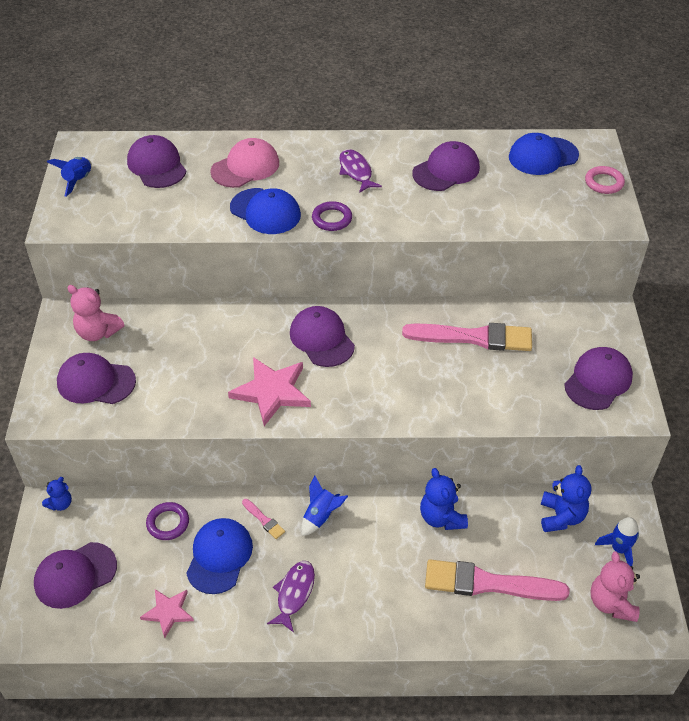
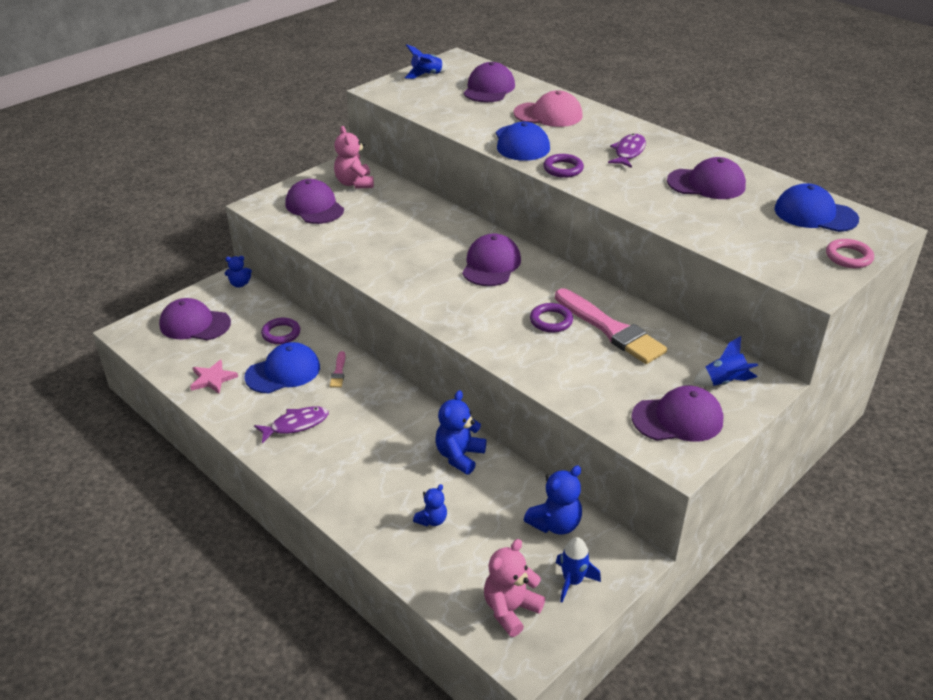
camera: 45 degrees right, 10 degrees down
(272, 392) = (410, 273): pink star -> none
(321, 516) = (377, 395): blue rocket -> blue rocket (724, 382)
(427, 360) = (551, 321): none -> purple ring
(488, 583) = (432, 520): pink brush -> blue teddy bear

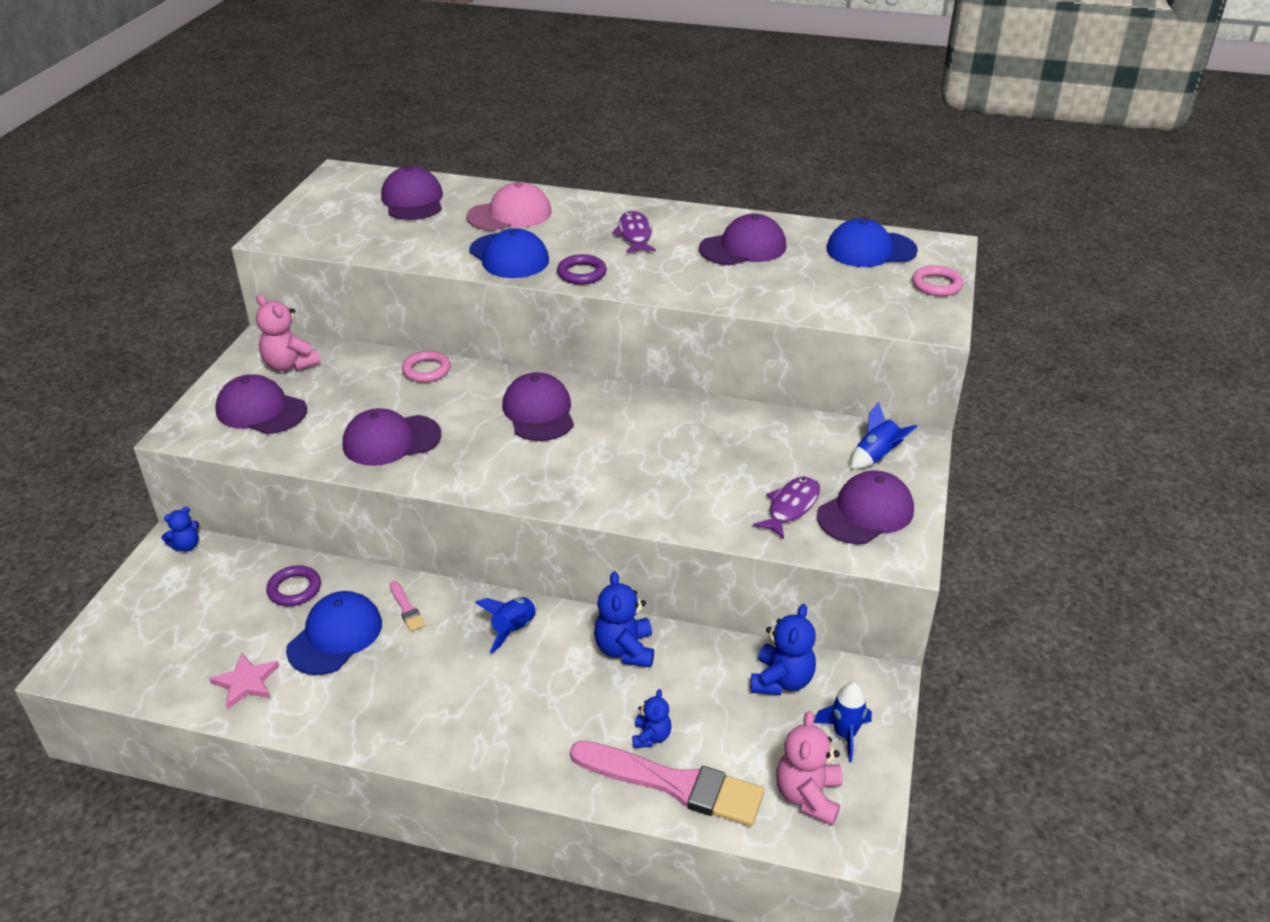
camera: 30 degrees left, 0 degrees up
(194, 324) = (163, 621): purple cap -> purple cap (391, 440)
(296, 425) = (403, 695): purple fish -> purple fish (791, 507)
(426, 75) = (320, 202): blue rocket -> blue rocket (514, 629)
(438, 213) = (426, 370): none -> pink ring
(551, 321) = (656, 454): purple ring -> none
(611, 329) = (725, 441): pink brush -> pink brush (674, 784)

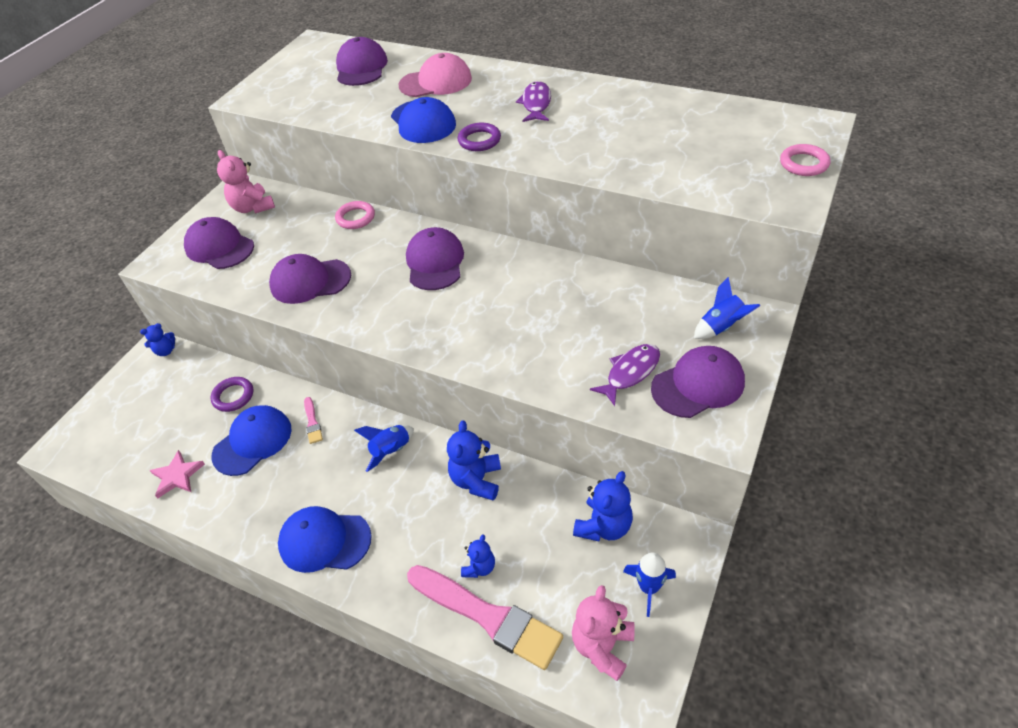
camera: 15 degrees right, 10 degrees up
(743, 247) = (629, 119): purple cap -> none
(870, 250) = (748, 125): blue cap -> blue cap (324, 541)

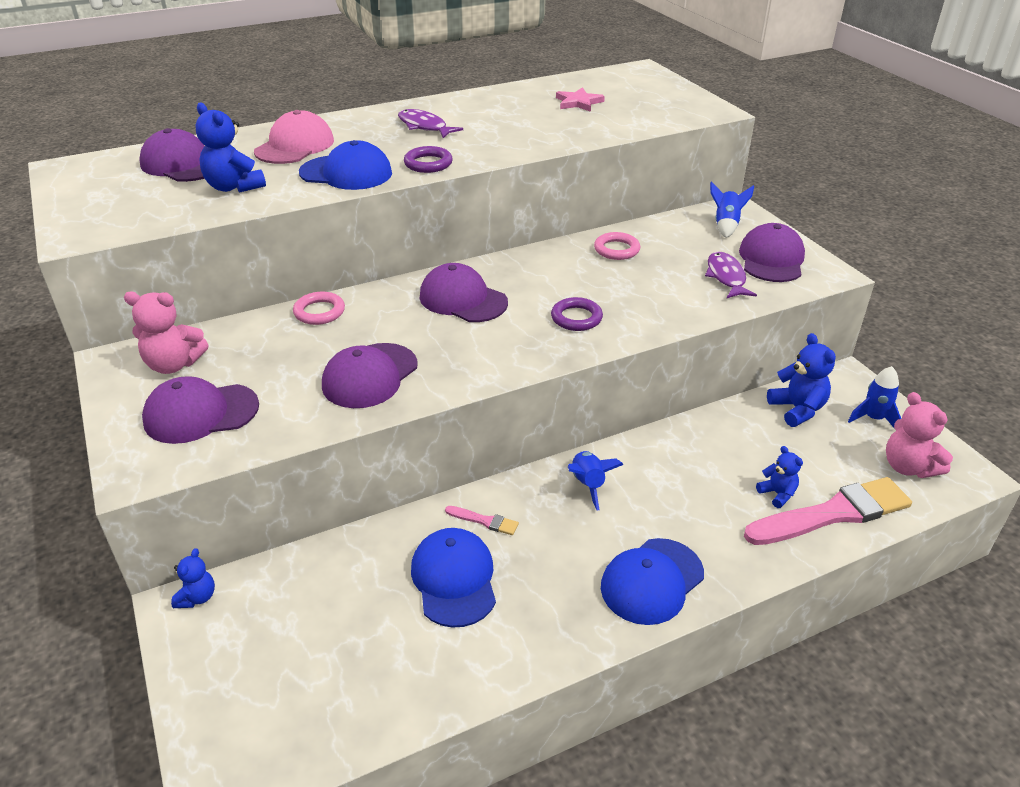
camera: 55 degrees left, 10 degrees down
(177, 476) = (426, 669): pink star -> pink star (578, 102)
(233, 396) = (363, 566): purple ring -> purple ring (576, 318)
(476, 480) = (681, 450): blue teddy bear -> blue teddy bear (234, 187)
(804, 164) = (676, 90): pink ring -> pink ring (616, 249)

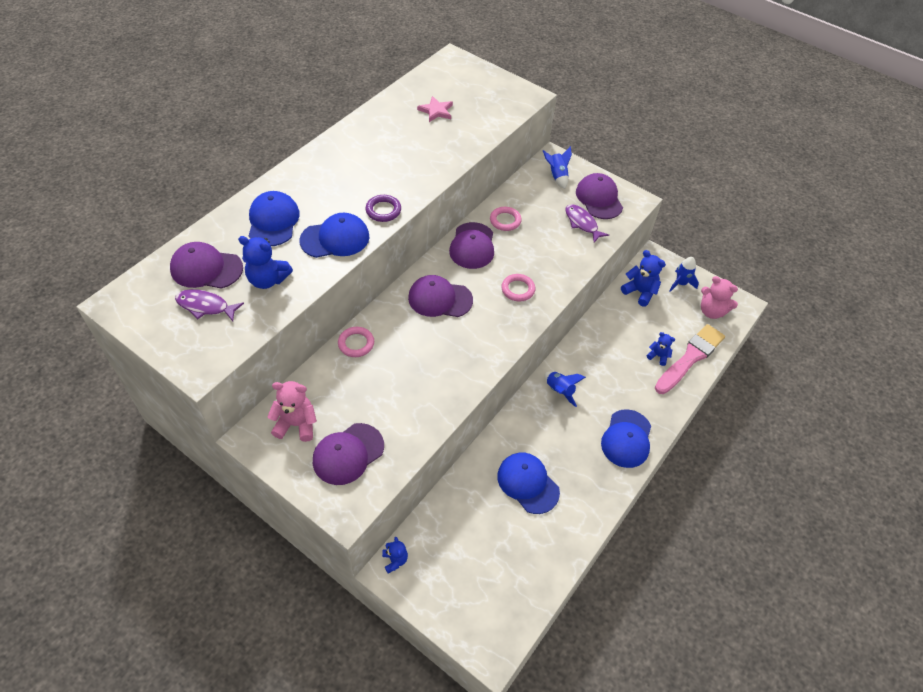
camera: 30 degrees left, 15 degrees up
(174, 364) = (296, 424): pink teddy bear -> pink teddy bear turned 150 degrees counterclockwise
(295, 146) = (273, 221): pink cap -> blue cap
(370, 376) = (428, 383): purple cap -> purple cap (472, 246)
(424, 126) = (349, 170): purple fish -> purple fish (205, 306)
(484, 521) = (519, 439): pink brush -> none
(576, 318) = (518, 289): purple ring -> pink ring

